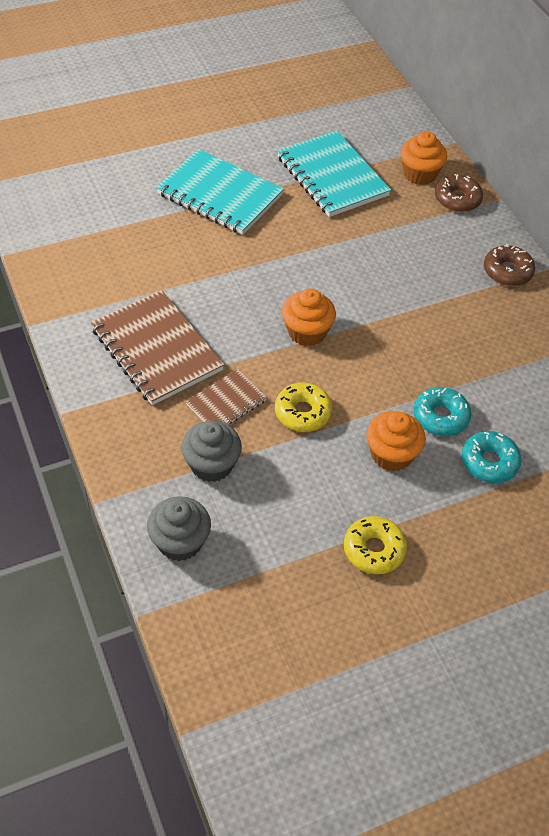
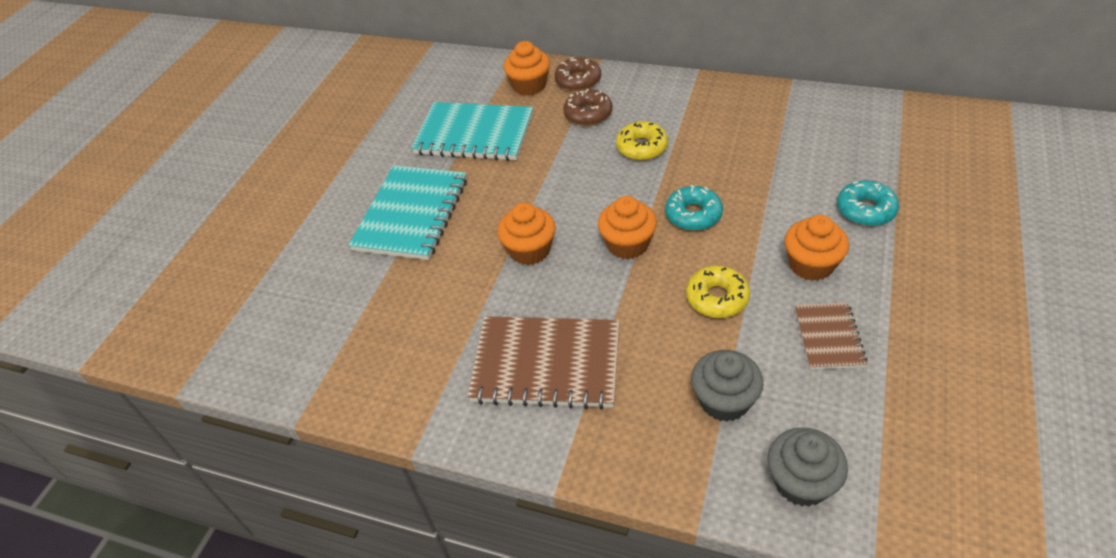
camera: 40 degrees left, 5 degrees down
(219, 195) = (412, 214): turquoise notebook -> turquoise notebook turned 60 degrees counterclockwise
(226, 402) = (658, 347): brown notebook -> brown notebook (828, 337)
(248, 280) = (530, 250): none -> orange cupcake
(374, 550) = (910, 335): yellow donut -> yellow donut (642, 147)
(440, 417) = (795, 212): turquoise donut -> turquoise donut (693, 215)
(507, 271) = (679, 95): brown donut -> brown donut (588, 114)

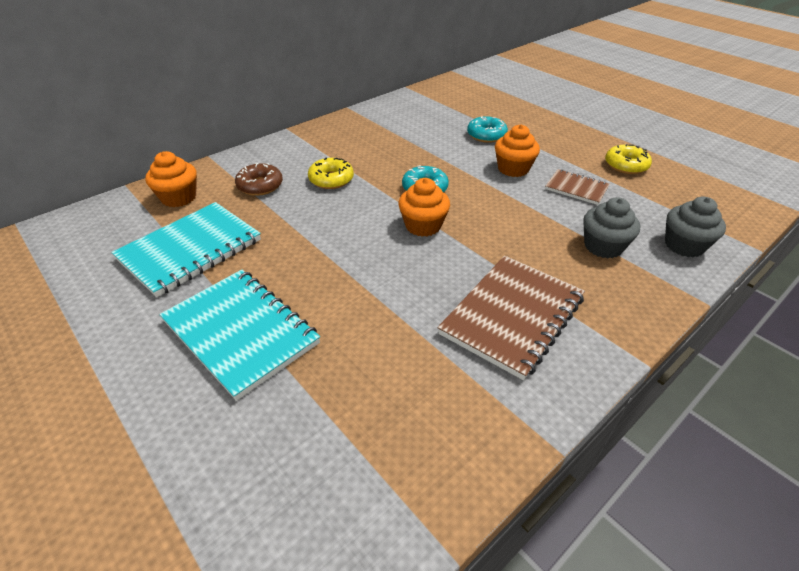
camera: 65 degrees left, 5 degrees down
(530, 250) = (376, 275): orange cupcake -> none
(578, 81) = (214, 174): brown donut -> none
(717, 298) = (511, 211): yellow donut -> yellow donut (626, 165)

